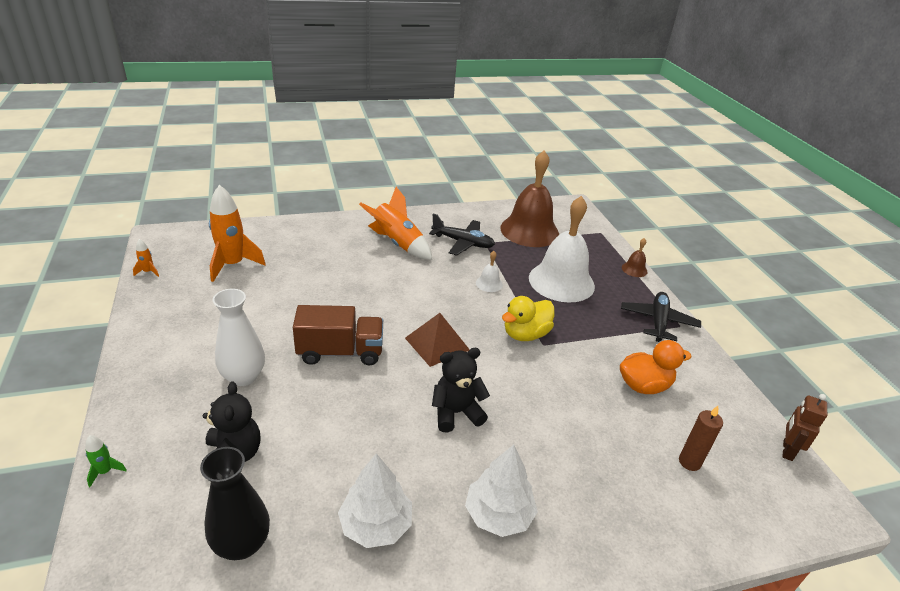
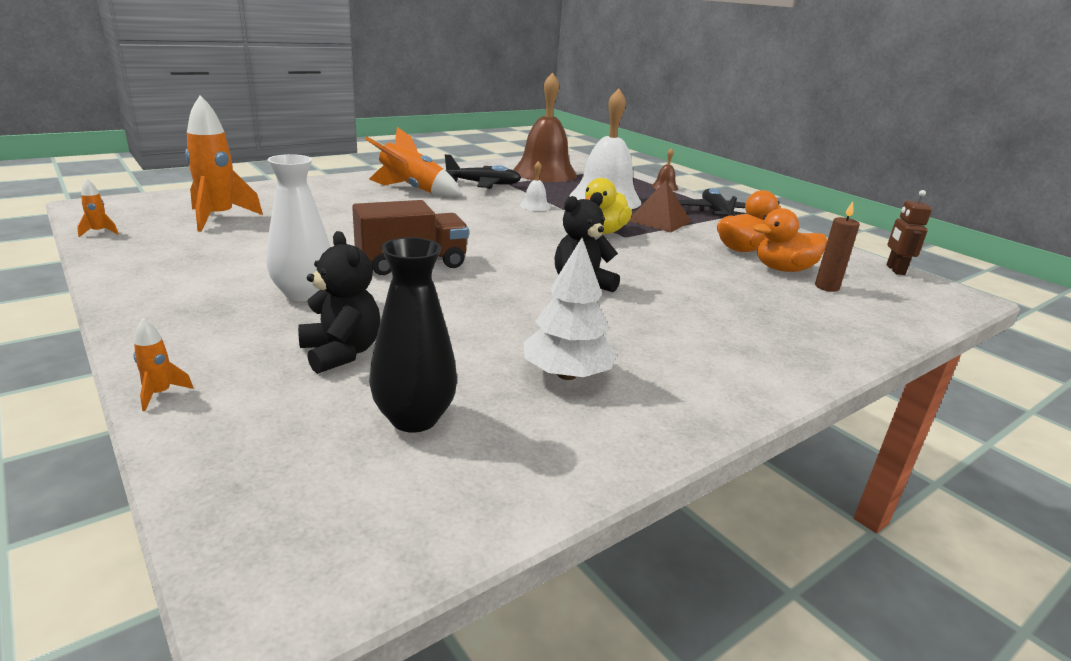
camera: 20 degrees left, 10 degrees down
(105, 472) = (160, 394): green rocket -> orange rocket
(437, 344) = (517, 247): brown pyramid -> brown pyramid (659, 221)
(498, 515) = (690, 345): white tree -> none
(664, 425) = (783, 269): none -> orange duck

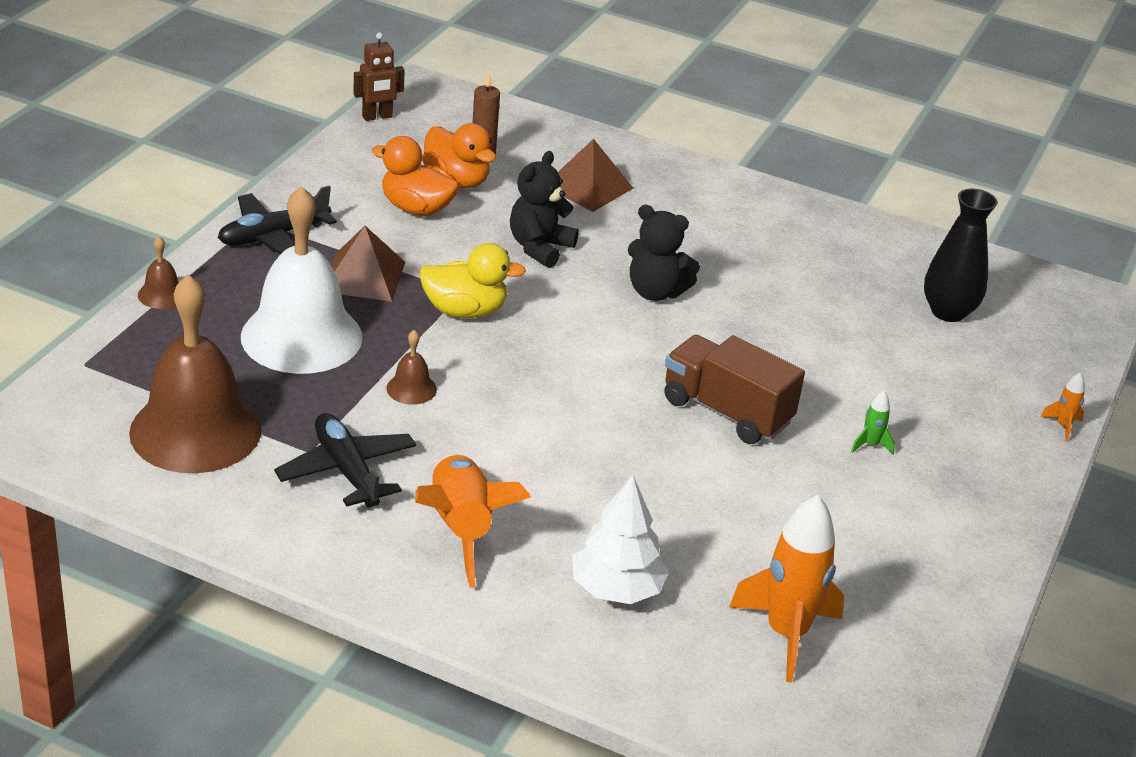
camera: 120 degrees left, 10 degrees up
(99, 232) = (941, 695): orange rocket -> none
(303, 293) = (870, 445): white vase -> green rocket
(341, 353) = (924, 375): black teddy bear -> black teddy bear (539, 248)
(535, 206) = (411, 388): white bell -> brown bell
(567, 375) = (821, 266): white tree -> white tree (616, 588)
(768, 311) = (588, 187): none -> brown pyramid

